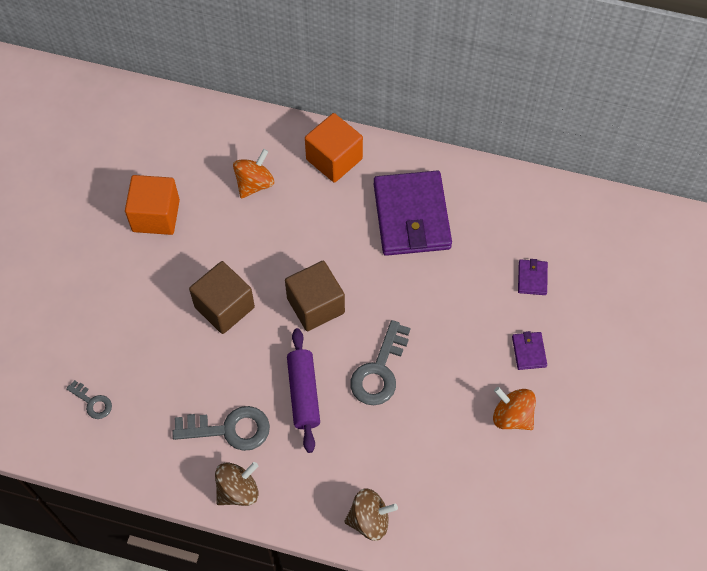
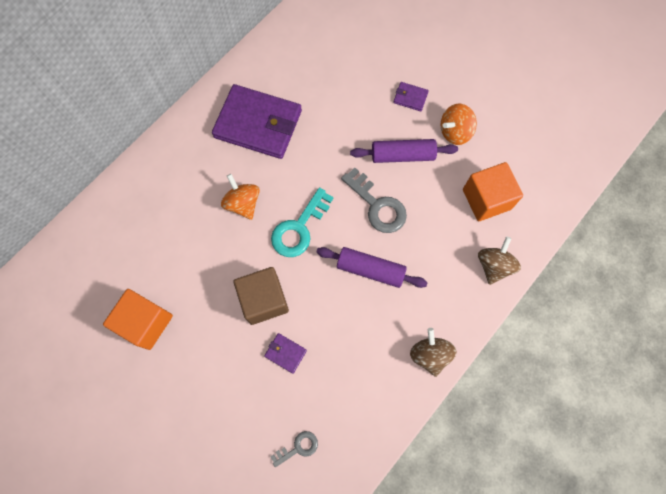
camera: 65 degrees left, 10 degrees up
(229, 429) = (375, 340): grey key -> none
(254, 184) = (161, 228): orange spinning top -> orange spinning top (243, 203)
(315, 305) = (299, 228): brown cube -> turquoise key
(334, 159) = (174, 157): orange cube -> orange cube (486, 199)
(452, 372) = (402, 155): none -> purple rolling pin
(532, 278) = (353, 68): purple wallet -> purple wallet (285, 353)

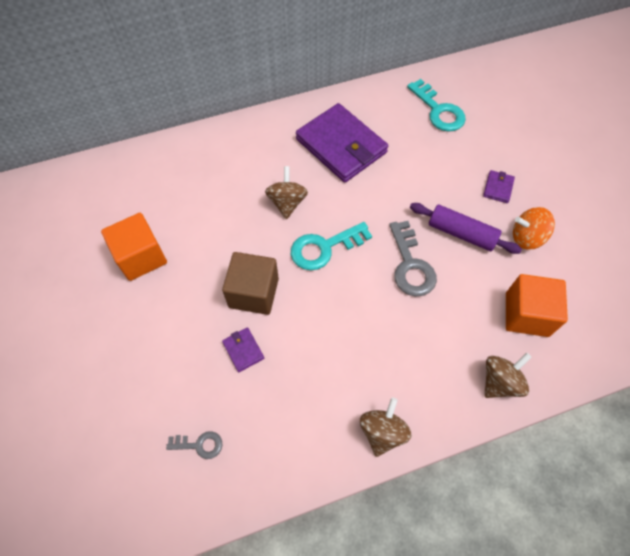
camera: 30 degrees right, 10 degrees down
(243, 203) = (287, 202): orange spinning top -> brown spinning top
(323, 46) = (438, 111): none -> turquoise key
(370, 270) = (369, 319): purple rolling pin -> none
(410, 98) = (498, 188): purple wallet -> purple wallet turned 60 degrees clockwise

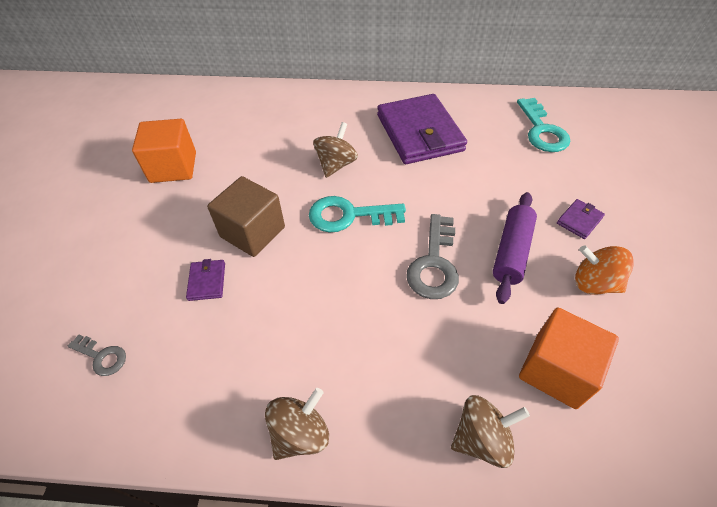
camera: 25 degrees right, 10 degrees down
(461, 233) = (511, 252): purple rolling pin -> purple rolling pin turned 60 degrees clockwise

